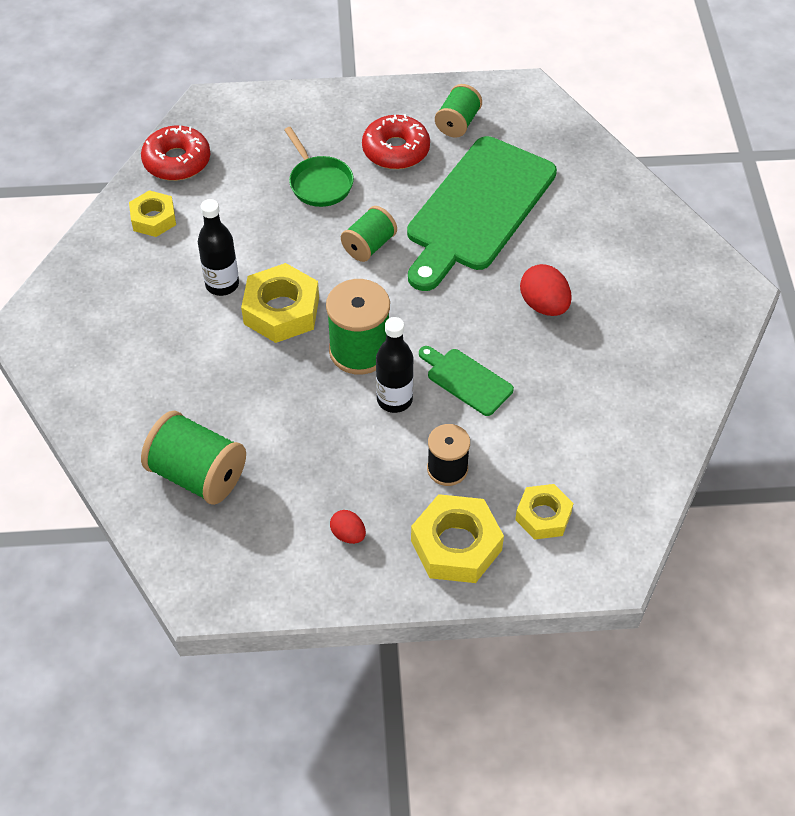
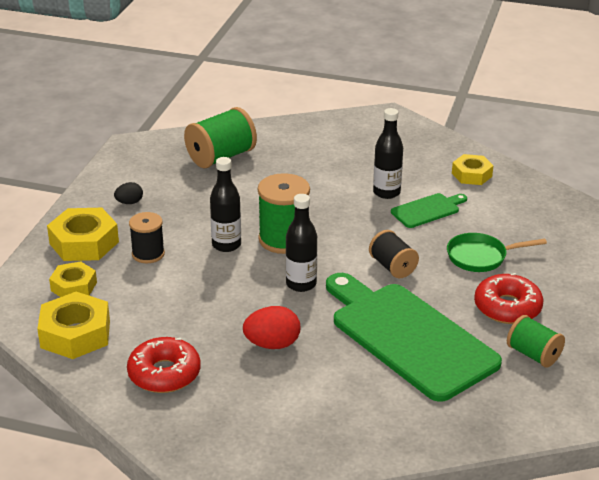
camera: 110 degrees right, 20 degrees down
(177, 161) = (534, 194): red donut -> red donut (164, 374)
(281, 310) = (345, 213): yellow nut -> yellow nut (75, 334)
(348, 534) = (129, 202): red egg -> black egg
(369, 246) = (392, 267): green spool -> black spool
(435, 311) = (301, 284): none -> black bottle
(466, 380) = (221, 282): green cutting board -> green cutting board (428, 210)

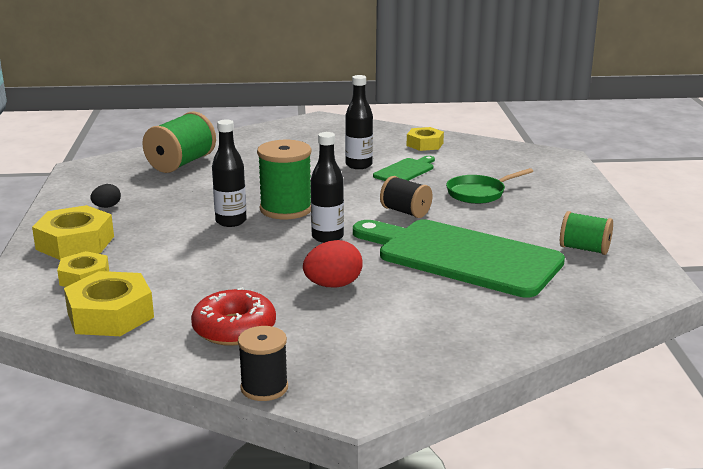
camera: 20 degrees left, 10 degrees down
(148, 254) = (152, 240): black spool -> black spool (264, 388)
(507, 307) = (532, 222): red donut -> none

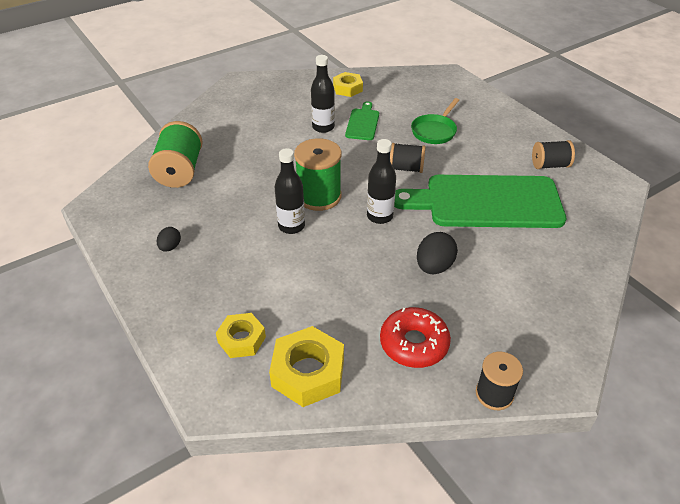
camera: 30 degrees left, 20 degrees up
(75, 243) = (189, 302): yellow nut -> none
(333, 285) = (434, 267): red egg -> black egg
(584, 249) = (550, 165): green spool -> black spool

